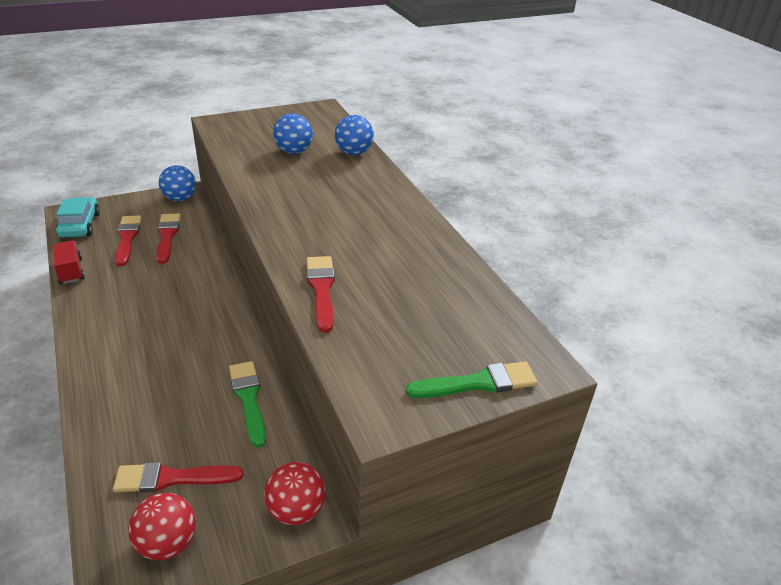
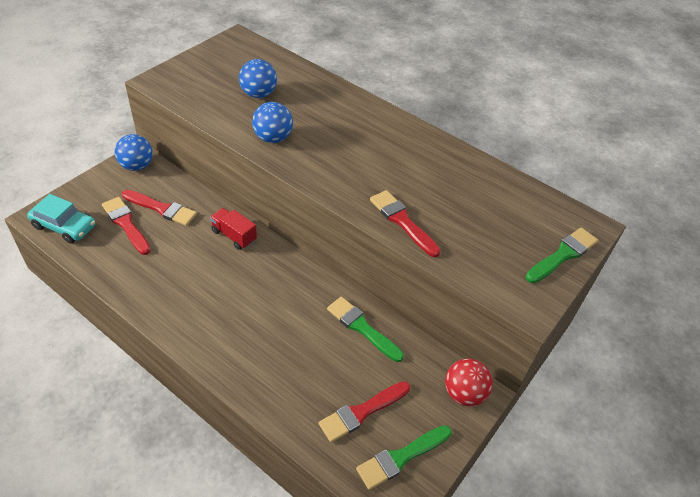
camera: 30 degrees left, 10 degrees up
(71, 271) = (105, 276): red truck -> red truck (234, 236)
(80, 225) = (64, 226): turquoise car -> turquoise car turned 150 degrees clockwise
(167, 236) = (162, 209): red brush -> red brush turned 150 degrees clockwise
(168, 543) = (401, 458): red ball -> green brush
(354, 153) = (309, 81): blue ball -> blue ball (273, 138)

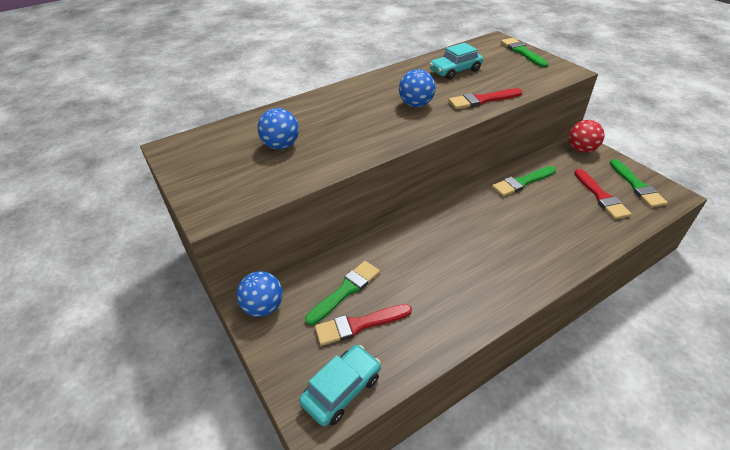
camera: 65 degrees left, 5 degrees down
(162, 209) = (345, 290): red brush -> green brush
(234, 236) = (403, 240): red truck -> none
(273, 138) = (355, 145): blue ball -> blue ball (416, 104)
(467, 192) = (455, 71): none -> turquoise car

